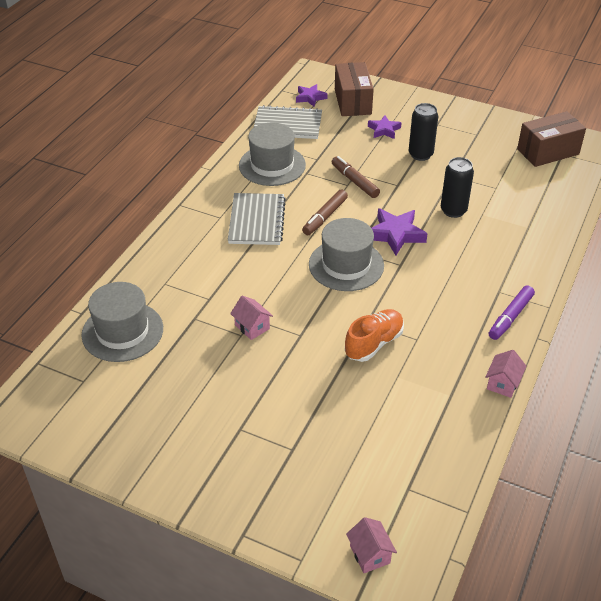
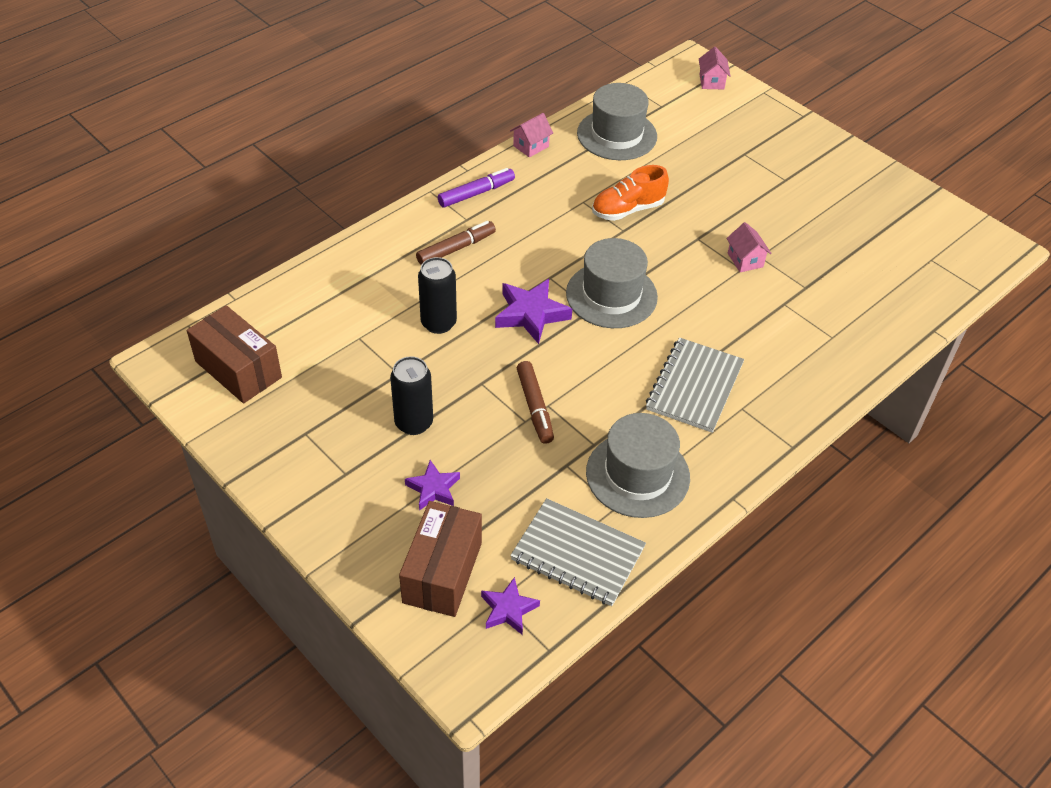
camera: 160 degrees left, 5 degrees up
(122, 331) = (887, 296): grey hat -> grey hat (617, 135)
(325, 217) = (604, 365): brown marker -> brown marker (456, 248)
(548, 152) = (238, 369): brown box -> brown box turned 45 degrees clockwise

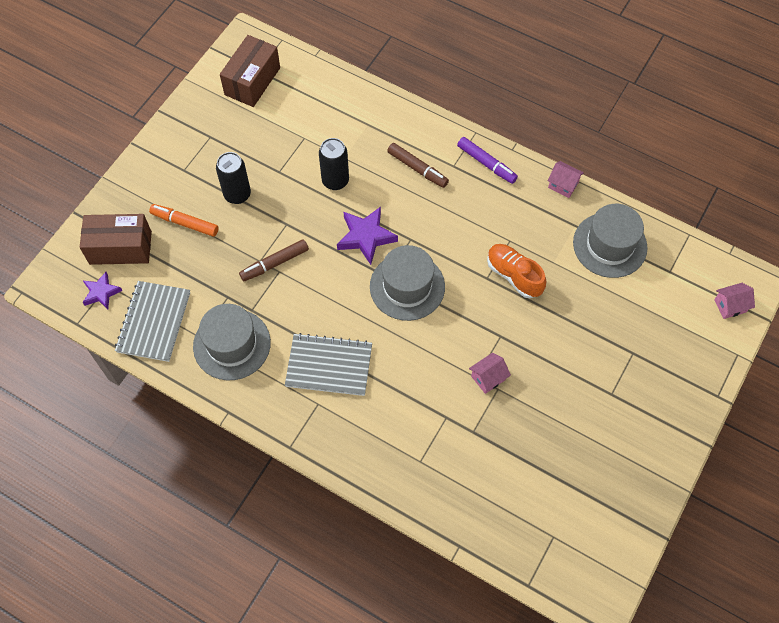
camera: 75 degrees right, 15 degrees up
(433, 489) = (185, 223): purple star -> orange marker

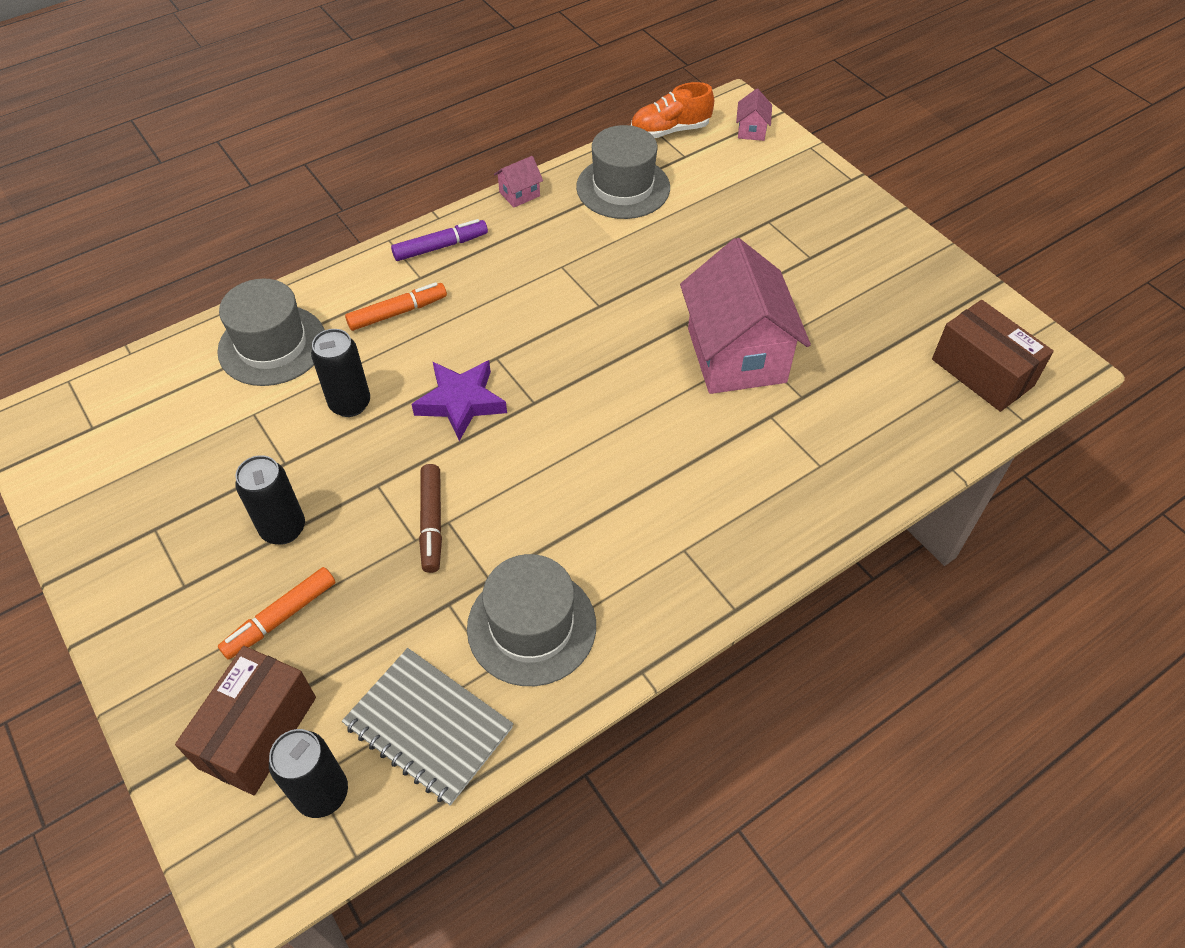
camera: 65 degrees left, 10 degrees down
(101, 292) = (322, 793): purple star -> black can
(252, 81) = (105, 440): brown box -> brown box (982, 372)
(329, 366) = (632, 515): grey notebook -> none
(407, 286) = (563, 386): grey hat -> grey hat (272, 345)
(417, 168) = (397, 312): brown marker -> orange marker
(488, 378) = (736, 355): pink house -> pink house, size x2.50
(514, 275) = (611, 280): orange shoe -> orange shoe (670, 130)

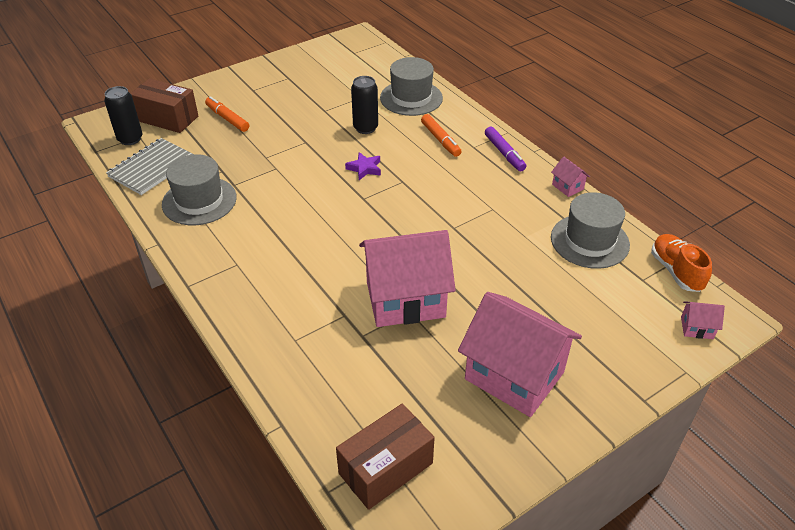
camera: 90 degrees right, 10 degrees down
(283, 528) = (281, 114): black can -> none
(432, 522) = (276, 162): brown marker -> none
(461, 402) = (365, 168): purple star -> purple star, size x0.63
(839, 266) = (514, 376): none -> pink house

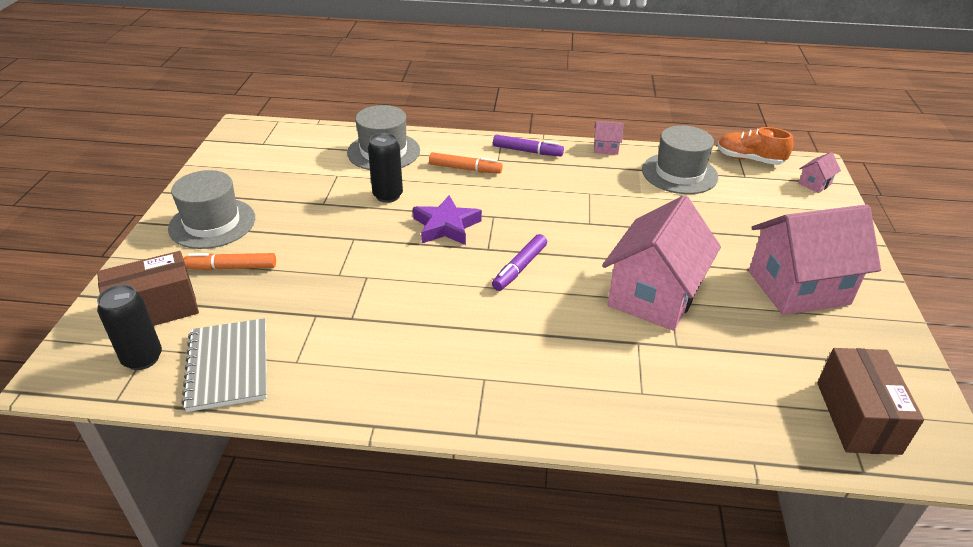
camera: 50 degrees left, 5 degrees down
(199, 201) = (343, 356): grey hat -> grey hat (212, 223)
(360, 222) = (519, 268): none -> purple marker
(365, 168) = (446, 226): purple star -> purple star, size x1.58

